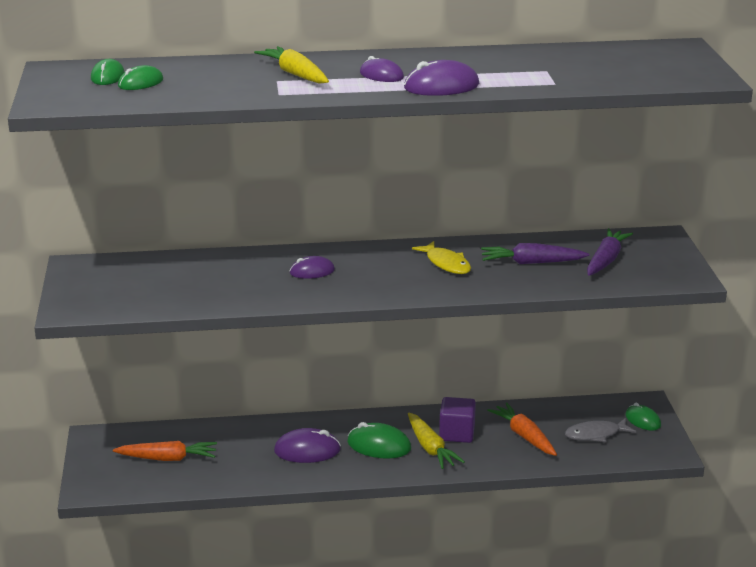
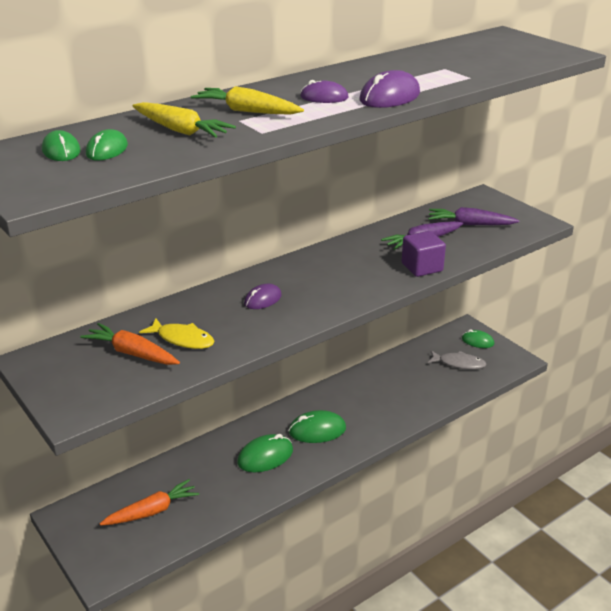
camera: 30 degrees left, 5 degrees up
(307, 450) = (265, 456): purple mouse -> green mouse
(430, 448) = (357, 418): yellow carrot -> yellow carrot (181, 130)
(446, 264) = (361, 260): yellow fish -> yellow fish (182, 339)
(457, 433) = (365, 398): purple cube -> purple cube (422, 267)
(524, 436) = (413, 382): orange carrot -> orange carrot (132, 353)
(596, 434) = (459, 363): grey fish -> grey fish turned 120 degrees counterclockwise
(606, 260) = (470, 224): purple carrot -> purple carrot turned 75 degrees counterclockwise

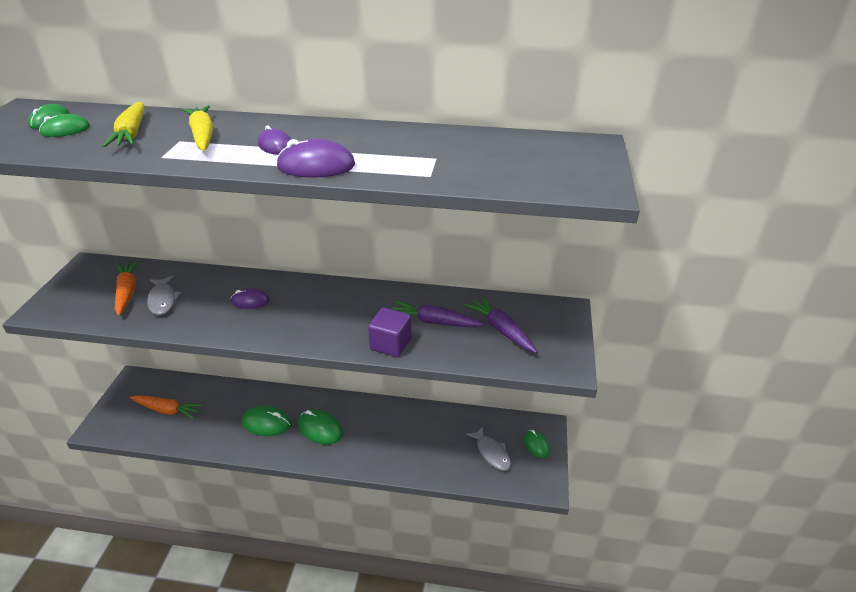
camera: 45 degrees right, 5 degrees up
(182, 339) = (163, 300): yellow fish -> grey fish

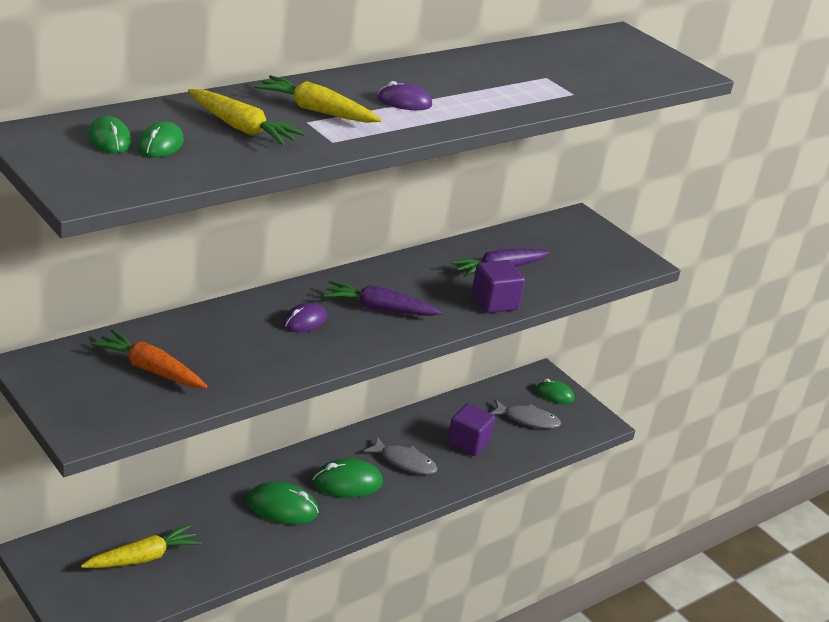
camera: 50 degrees left, 5 degrees down
(163, 300) = (209, 359): grey fish -> grey fish (405, 462)
(167, 410) = (143, 558): orange carrot -> yellow carrot
(266, 423) = (282, 507): green mouse -> green mouse turned 45 degrees clockwise
(316, 166) = (478, 110): purple mouse -> none
(428, 446) = (468, 442): none -> purple cube
(501, 330) = (558, 254): purple carrot -> purple carrot (379, 308)

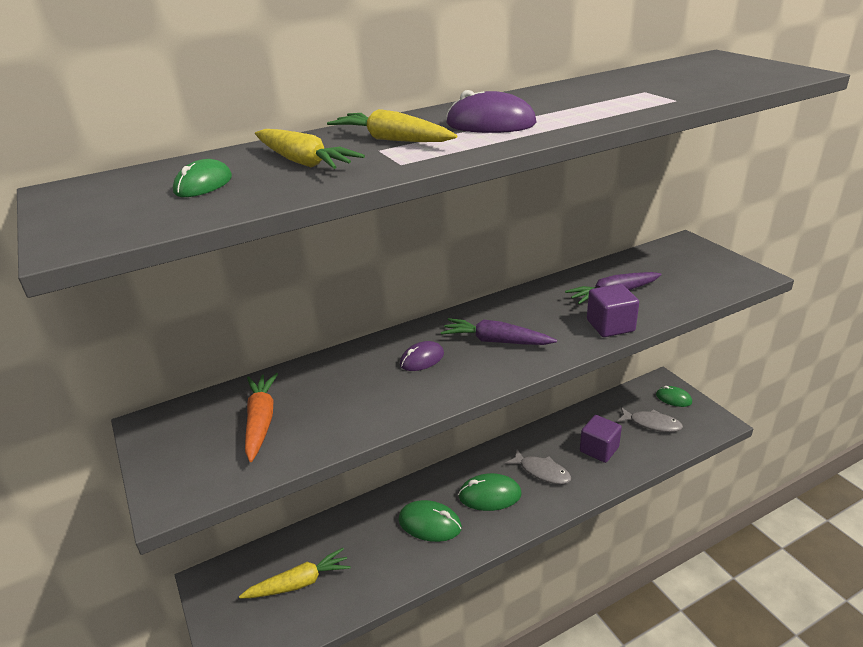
camera: 15 degrees right, 0 degrees up
(109, 139) = (150, 185): green mouse -> none
(150, 369) = (261, 421): orange carrot -> orange carrot turned 45 degrees clockwise
(404, 102) = (490, 124): purple mouse -> purple mouse, size x1.54

